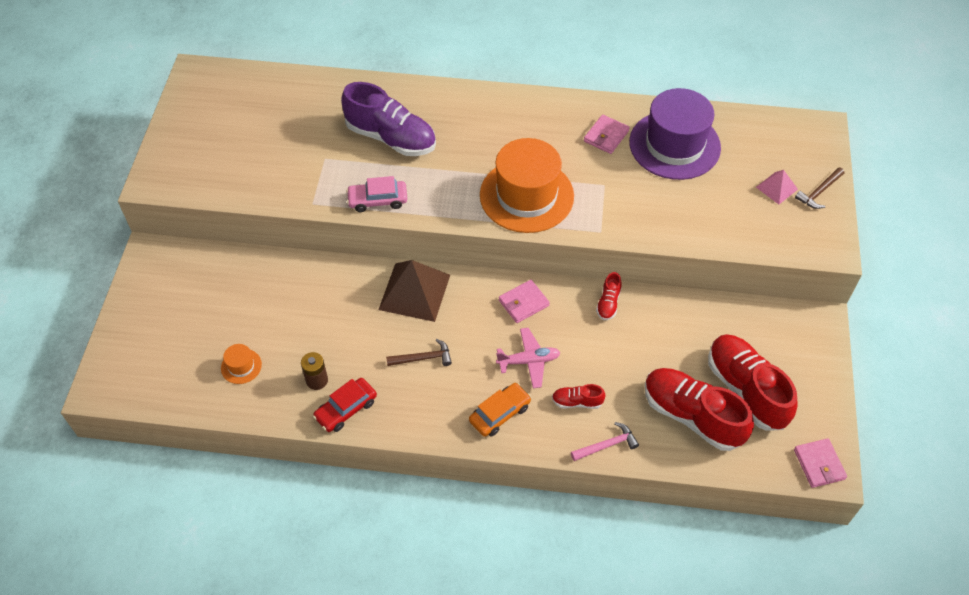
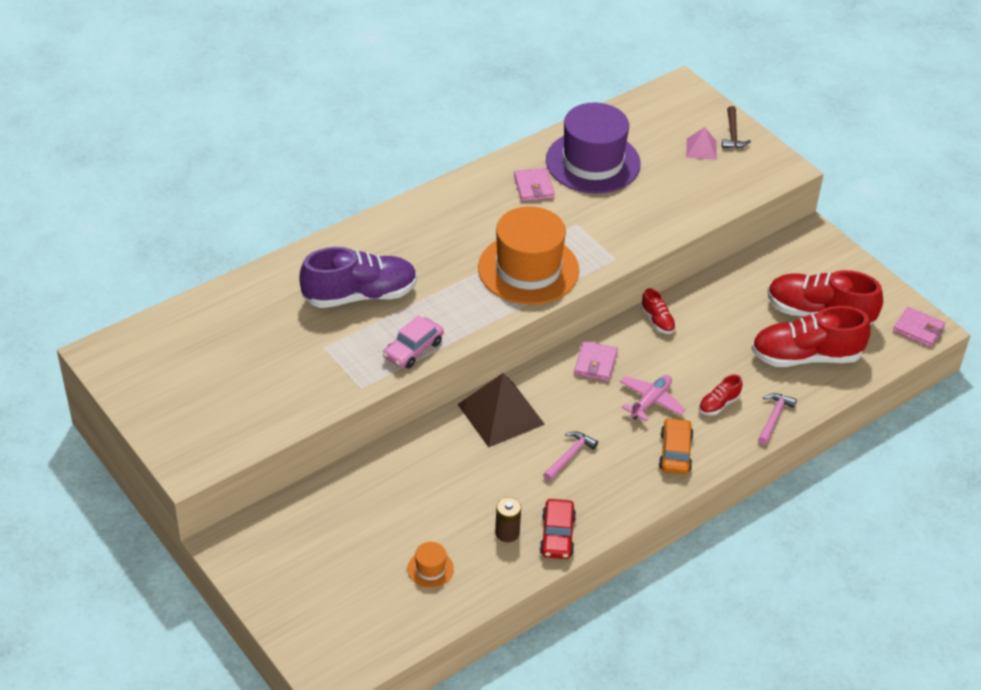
camera: 45 degrees left, 10 degrees down
(423, 358) = (569, 456): brown hammer -> pink hammer

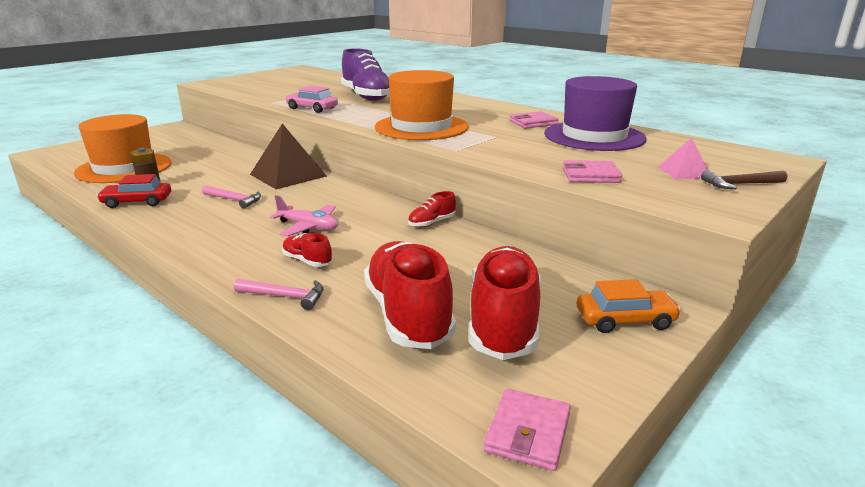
camera: 80 degrees right, 20 degrees down
(430, 569) = (124, 168): orange hat -> orange hat, size x2.45
(595, 363) = (358, 201): pink wallet -> pink wallet (590, 175)
(675, 452) = (232, 242): orange car -> orange car (625, 320)

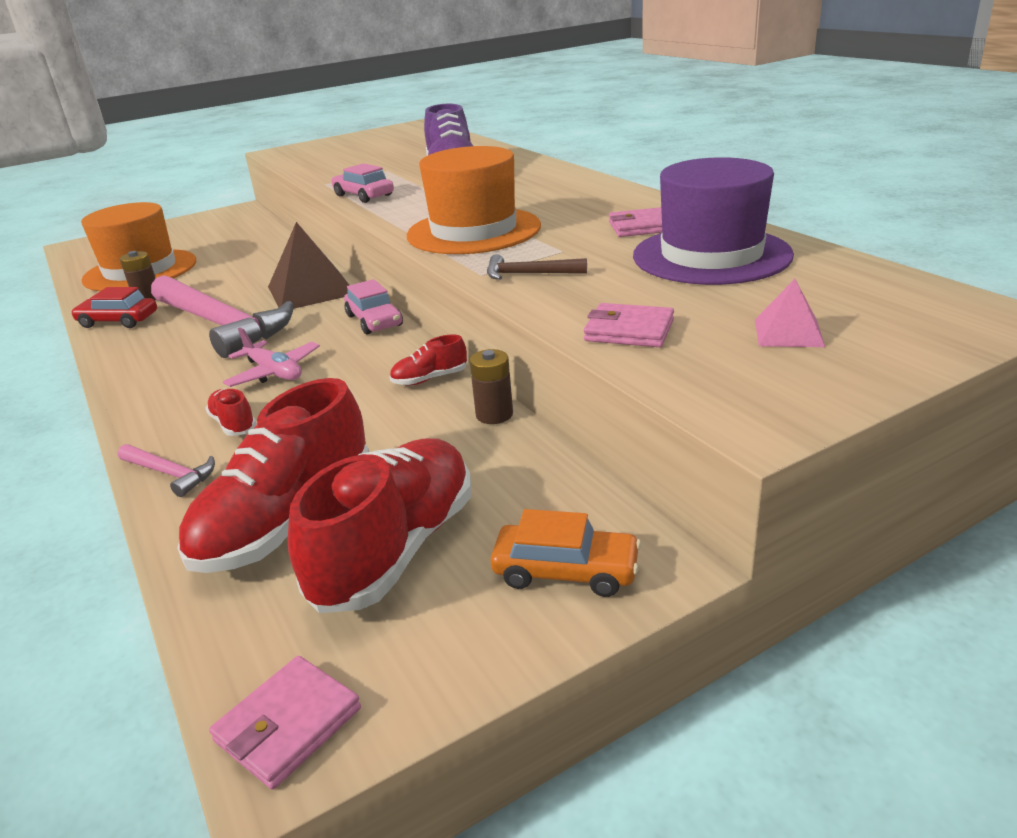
camera: 20 degrees right, 5 degrees up
(234, 200) = (222, 325): pink hammer -> pink hammer, size x2.35
(356, 191) = (374, 320): none -> pink car
(408, 315) = (287, 520): red shoe -> red shoe turned 150 degrees counterclockwise
(496, 240) = (494, 415): none -> brown battery
(740, 184) = (860, 364): brown hammer -> brown hammer (529, 274)

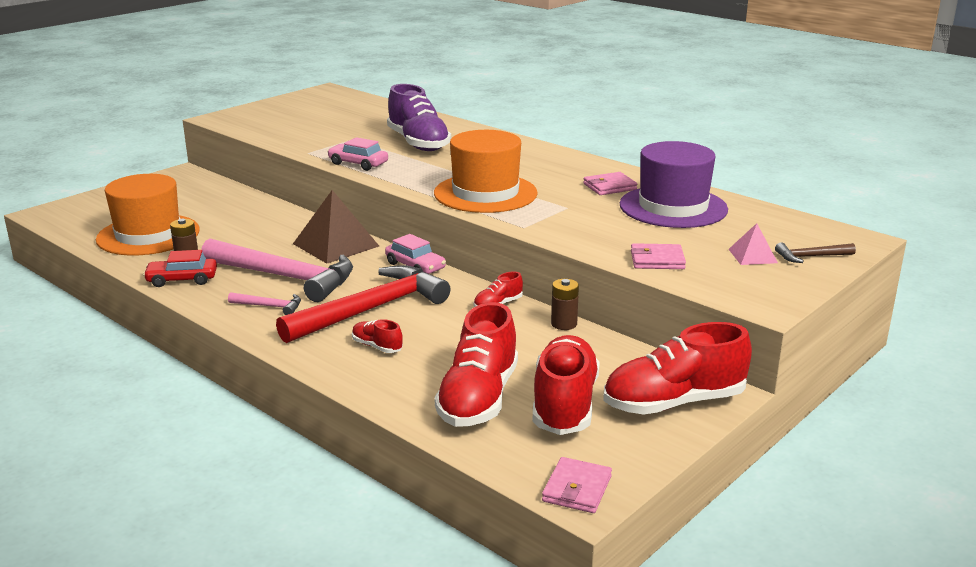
camera: 20 degrees left, 5 degrees down
(170, 474) = (363, 381): pink hammer -> pink hammer (270, 306)
(274, 372) = (371, 309): pink plane -> red hammer
(529, 274) = (558, 225): brown hammer -> brown hammer (811, 257)
(565, 571) = (674, 403): orange car -> red shoe

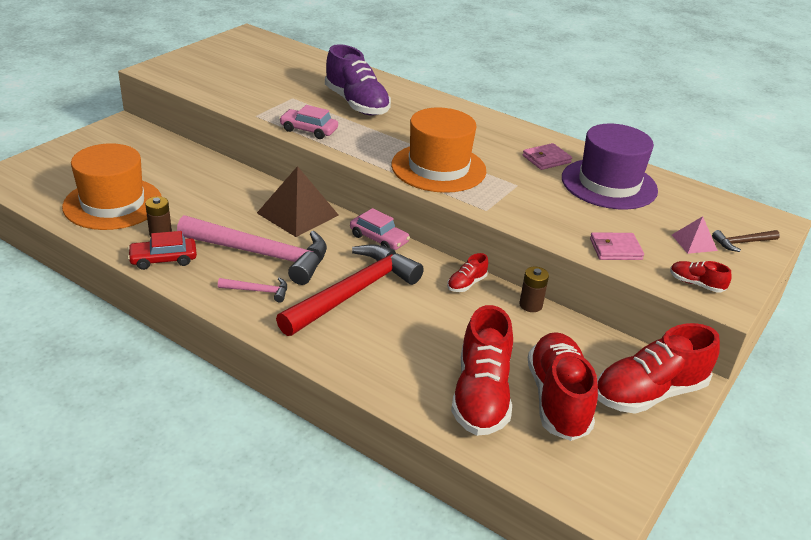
camera: 10 degrees left, 10 degrees up
(377, 346) = (372, 337): red shoe -> red shoe (696, 284)
(577, 489) = (595, 496): pink wallet -> none

